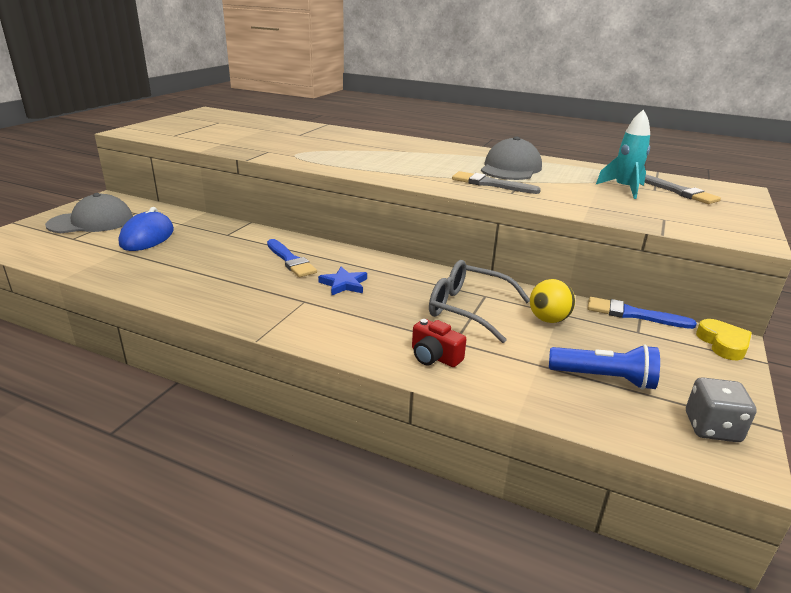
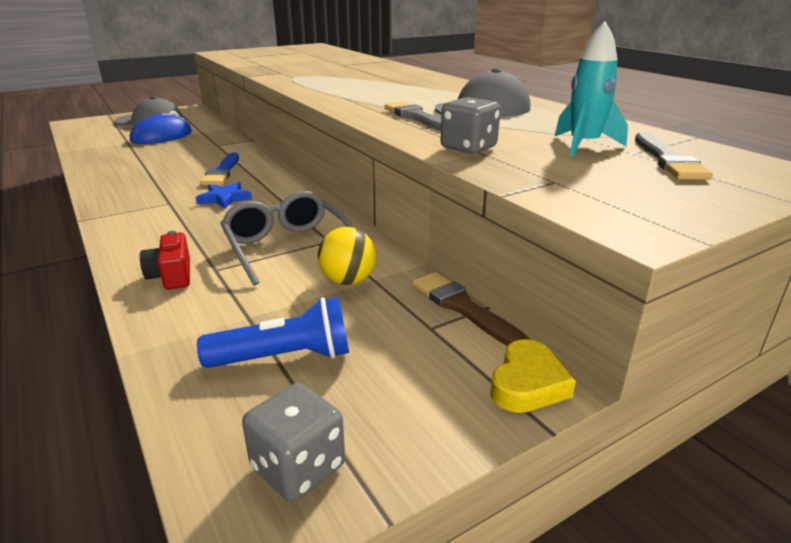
camera: 35 degrees right, 0 degrees up
(575, 204) = (468, 148): none -> grey dice
(604, 378) = (285, 357): blue flashlight -> blue flashlight turned 60 degrees counterclockwise
(633, 314) = (463, 308): blue brush -> brown brush

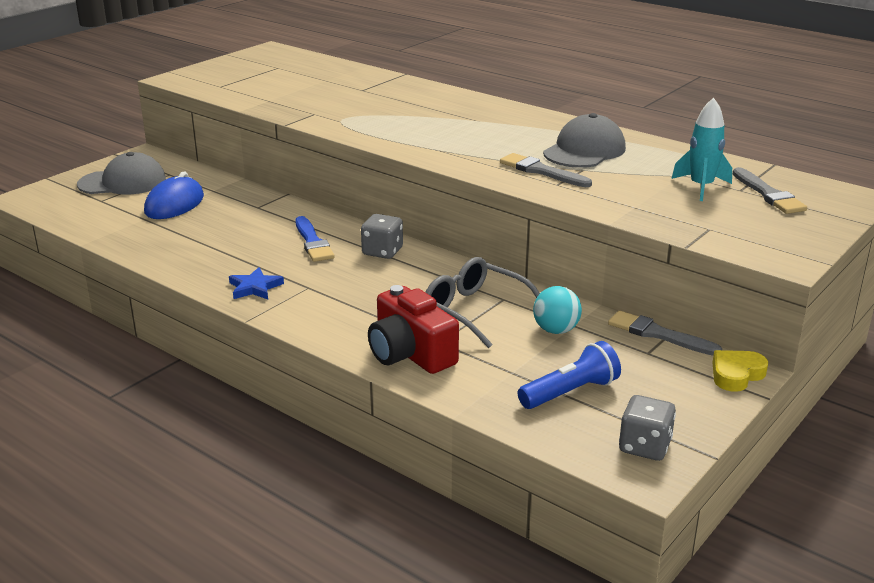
camera: 20 degrees left, 0 degrees up
(172, 275) = (410, 353): red camera -> red camera, size x1.74
(224, 198) = (357, 273): blue star -> blue star (255, 287)
(348, 281) = (556, 330): yellow ball -> turquoise ball
(463, 308) = (658, 334): brown brush -> grey brush
(468, 148) = (620, 203): grey dice -> grey dice (382, 251)
(527, 384) = (736, 374): yellow heart -> yellow heart turned 135 degrees counterclockwise

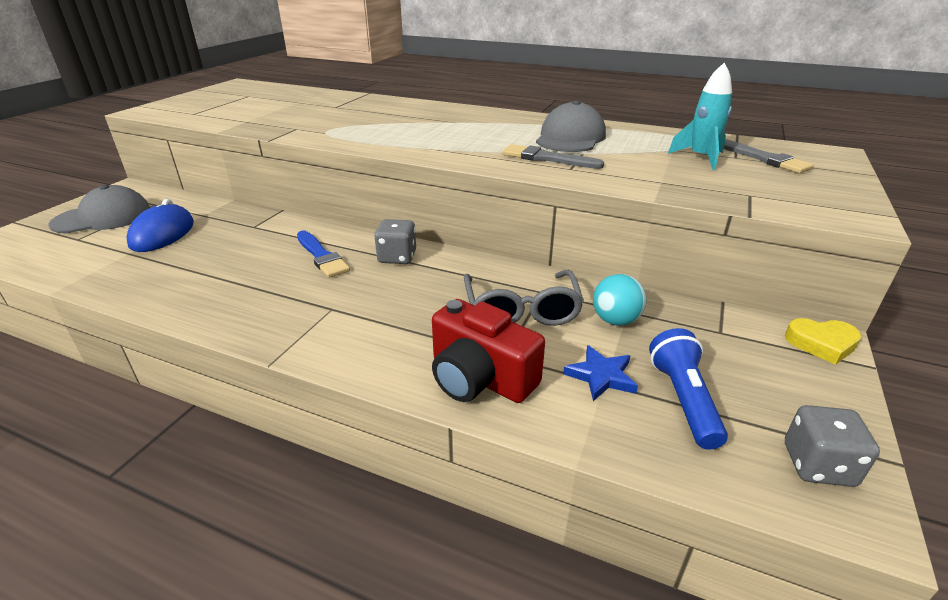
camera: 15 degrees left, 5 degrees up
(255, 287) = (270, 318): blue star -> blue star (601, 376)
(474, 311) = (521, 310): grey glasses -> grey glasses turned 120 degrees counterclockwise
(570, 392) = (683, 399): blue flashlight -> blue flashlight turned 45 degrees counterclockwise
(658, 334) = (714, 309): grey brush -> none
(736, 374) = (821, 344): yellow heart -> yellow heart turned 120 degrees counterclockwise

